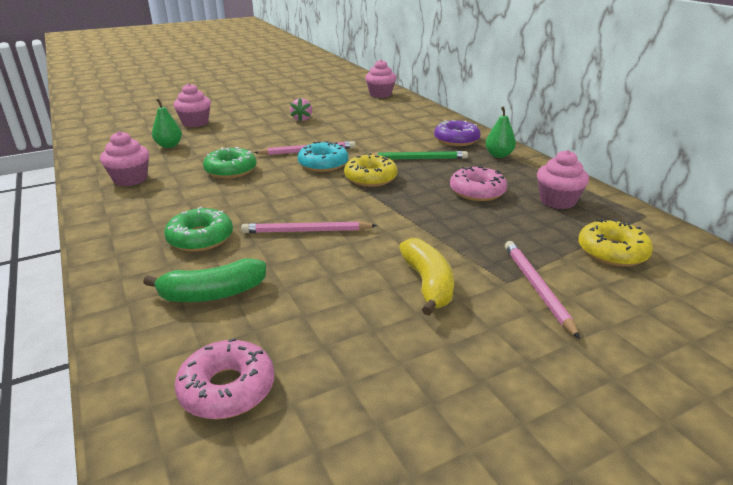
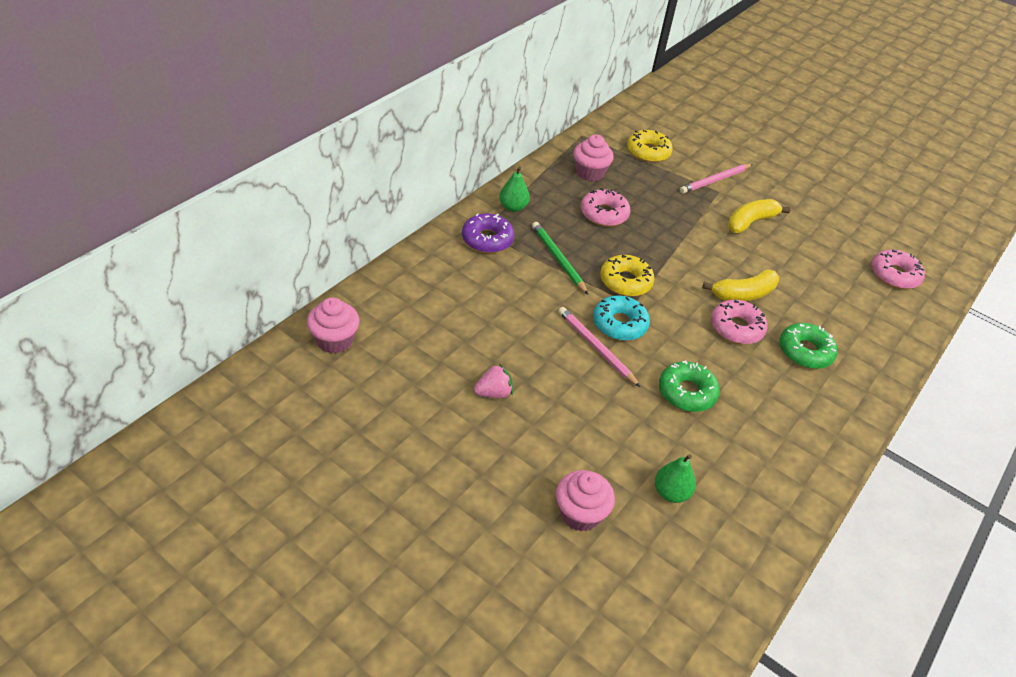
camera: 120 degrees left, 15 degrees up
(130, 179) = (770, 469): pink cupcake -> none
(212, 294) = (848, 313): green banana -> none
(268, 212) = (736, 328): none -> pink donut
(307, 231) = (743, 294): pink pencil -> yellow banana

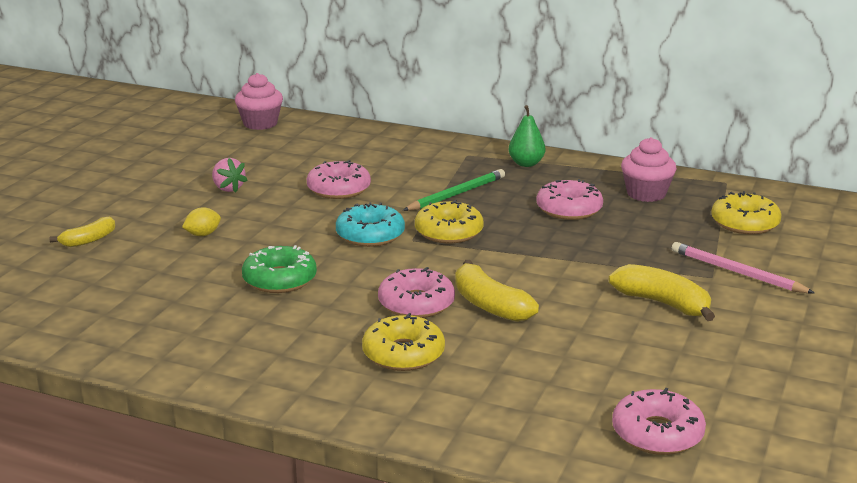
camera: 80 degrees right, 20 degrees down
(487, 239) = (456, 159): purple donut -> none
(523, 321) = (338, 189): none -> pink donut
(580, 513) = (88, 240): pink cupcake -> yellow banana
(590, 427) = (203, 234): none -> yellow lemon
(596, 348) = (322, 227): pink pencil -> none
(671, 493) = (126, 281): green pear -> none
(805, 352) = (403, 354): green donut -> yellow donut

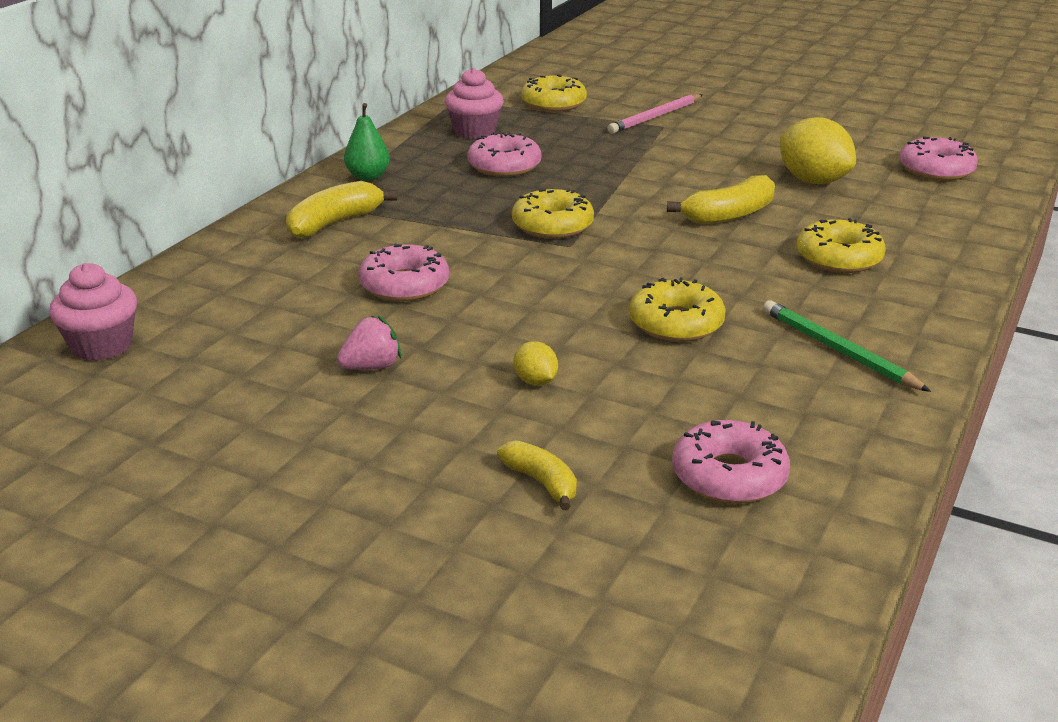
camera: 85 degrees left, 5 degrees up
(279, 279) = (676, 323): green donut -> yellow donut
(370, 235) = (554, 268): turquoise donut -> none
(416, 304) = (730, 248): pink donut -> pink donut (729, 476)
(456, 194) = (446, 217): green pencil -> green pencil (839, 350)
(591, 352) = (813, 181): none -> yellow lemon
(663, 303) = (717, 147): yellow banana -> yellow banana (335, 223)

